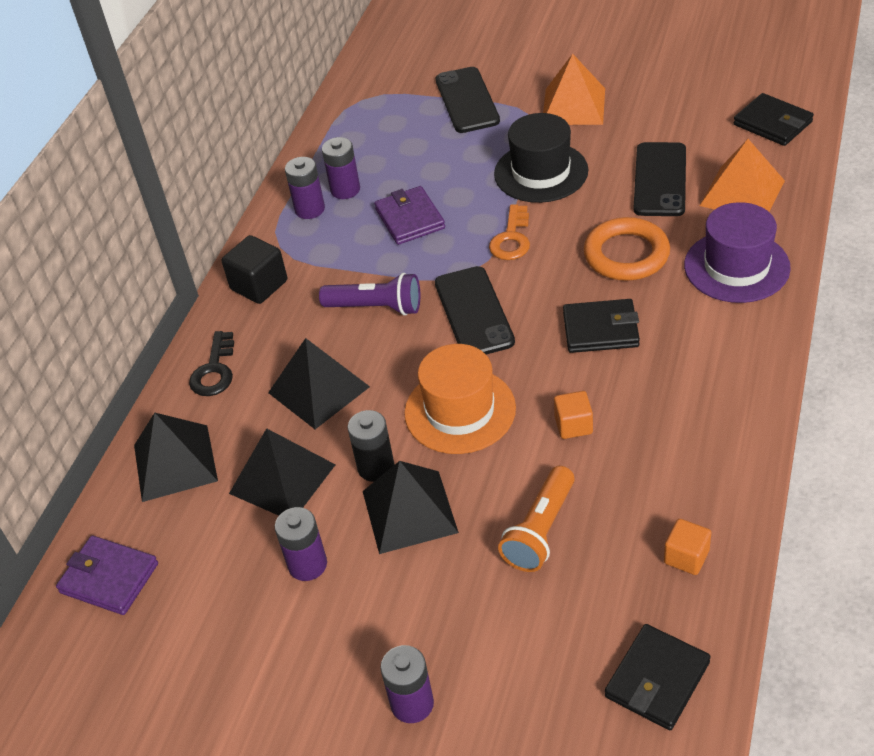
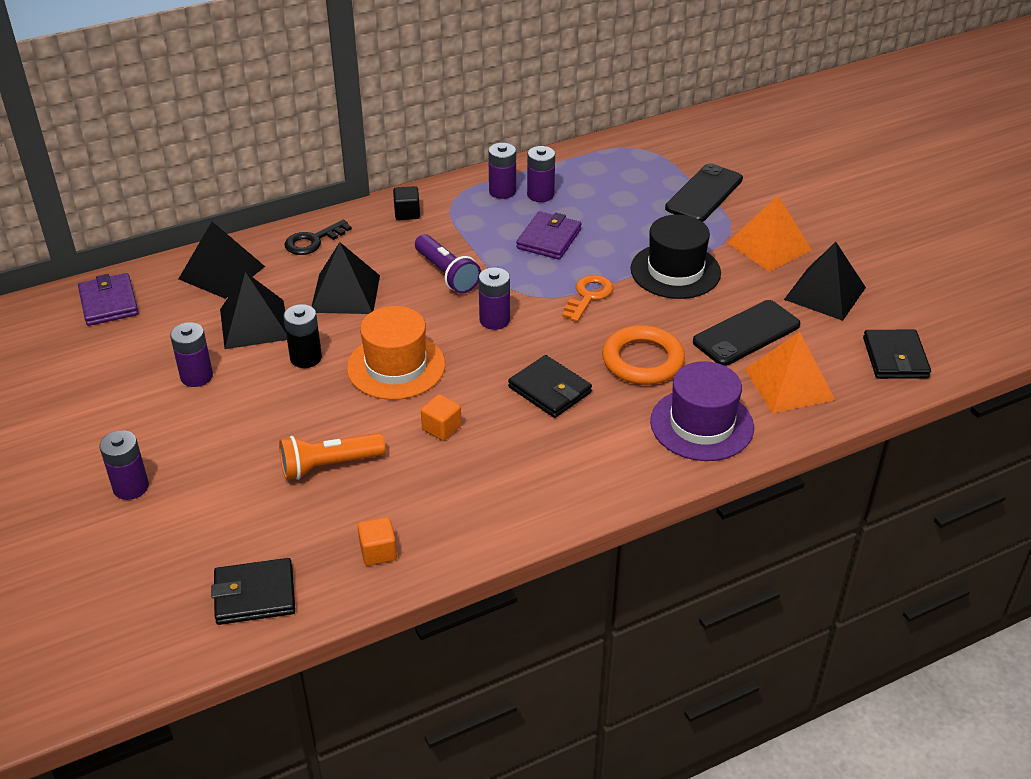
camera: 40 degrees right, 5 degrees down
(259, 285) = (407, 213): black cube -> black cube, size x0.65
(409, 511) = (284, 395): black pyramid -> black pyramid (824, 293)
(474, 312) = (494, 320): black phone -> purple battery
(511, 238) = (588, 296): orange key -> orange key turned 150 degrees clockwise

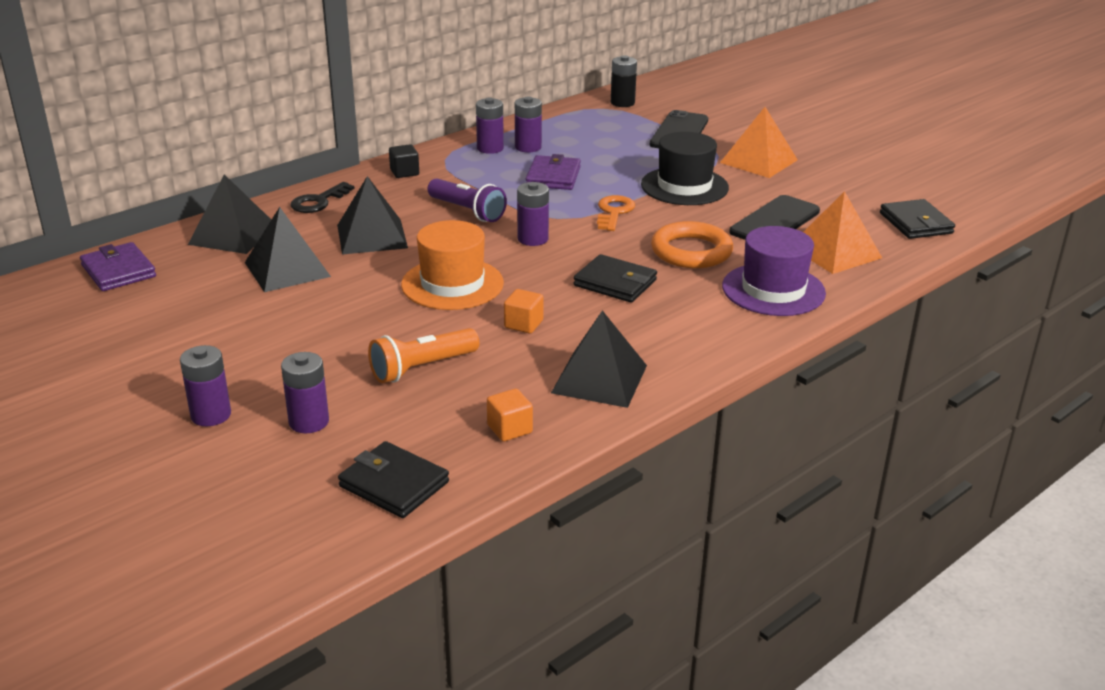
camera: 15 degrees left, 10 degrees down
(196, 376) = (243, 317): purple battery -> purple battery (309, 422)
(254, 595) = (394, 484): black wallet -> black wallet turned 60 degrees clockwise
(306, 358) = (355, 289): black battery -> black battery (622, 103)
(824, 293) = (827, 187): black pyramid -> black pyramid (599, 379)

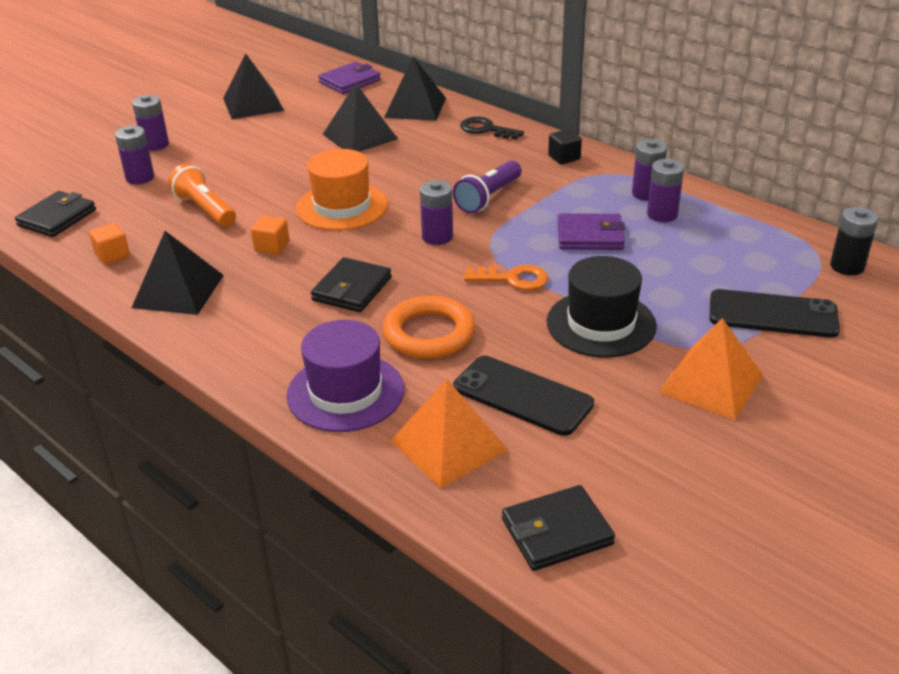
camera: 85 degrees right, 5 degrees up
(372, 236) = (425, 161): black pyramid -> black pyramid (253, 104)

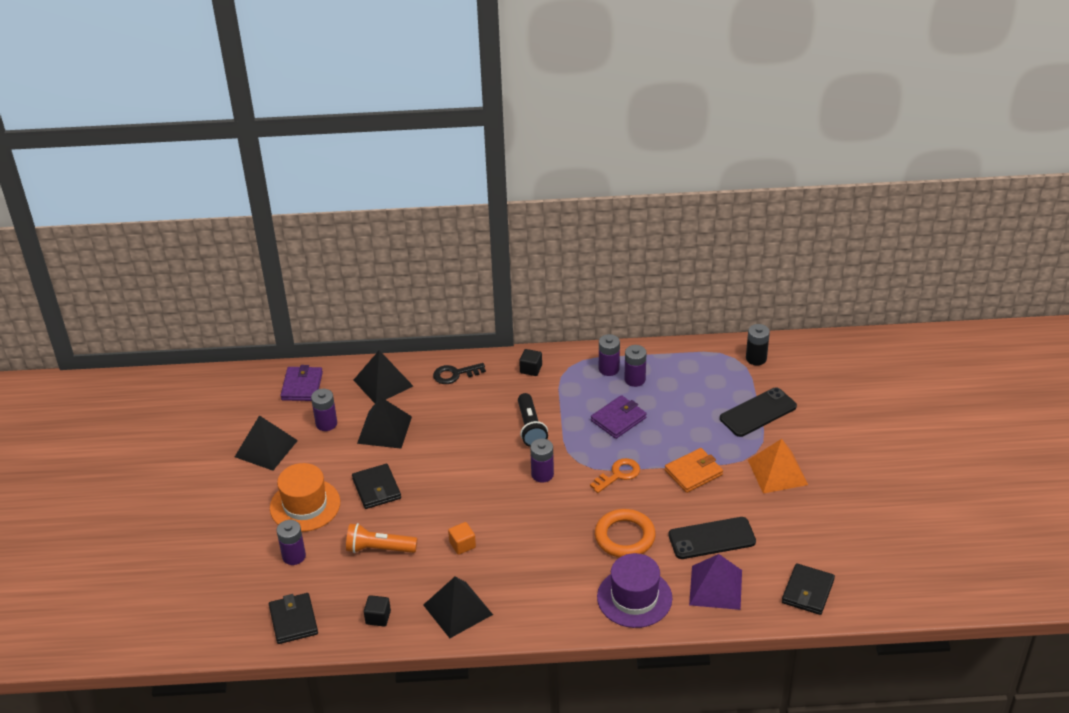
camera: 45 degrees left, 5 degrees up
(112, 255) = (378, 617): orange cube -> black cube
(155, 145) = (256, 525): purple battery -> purple battery (326, 423)
(342, 206) = (458, 490): orange hat -> orange hat (305, 505)
(352, 289) = (548, 539): black wallet -> black wallet (376, 488)
(448, 445) = (715, 587): orange pyramid -> purple pyramid
(488, 198) = (530, 428): purple flashlight -> black flashlight
(601, 324) = (693, 472): black hat -> orange wallet

